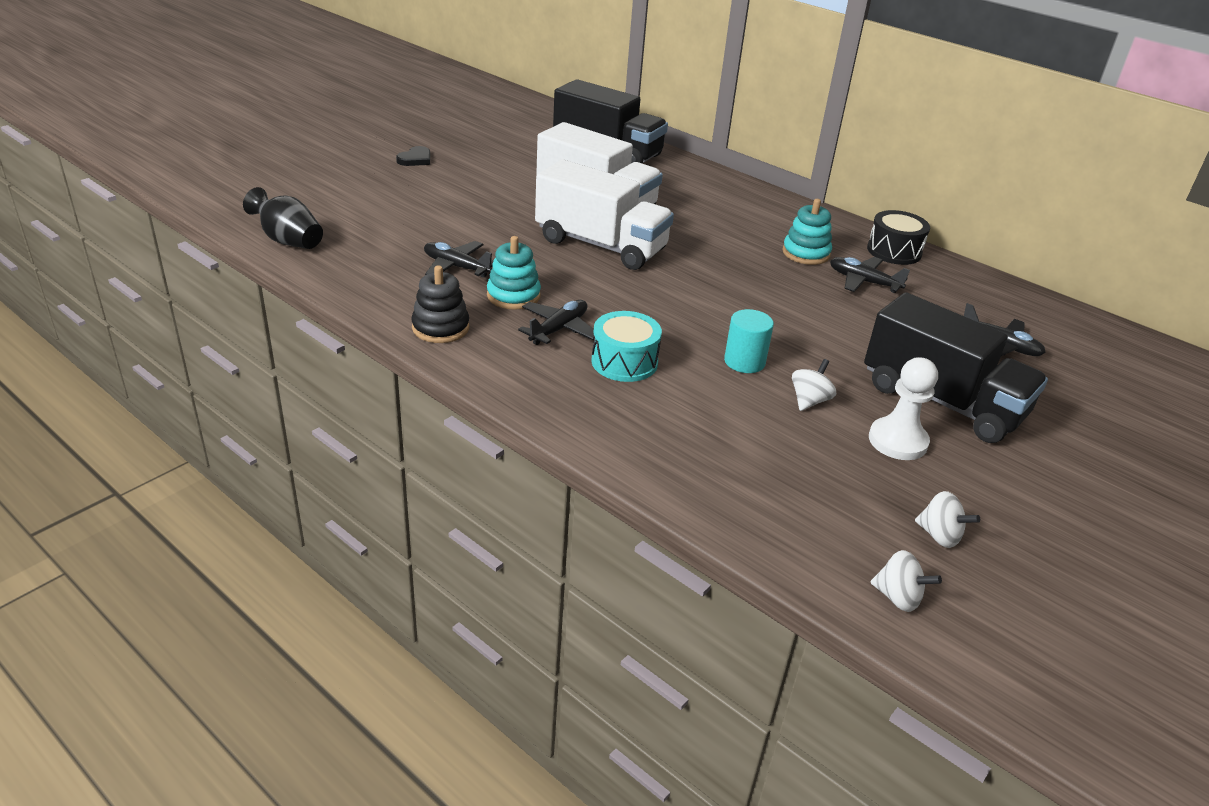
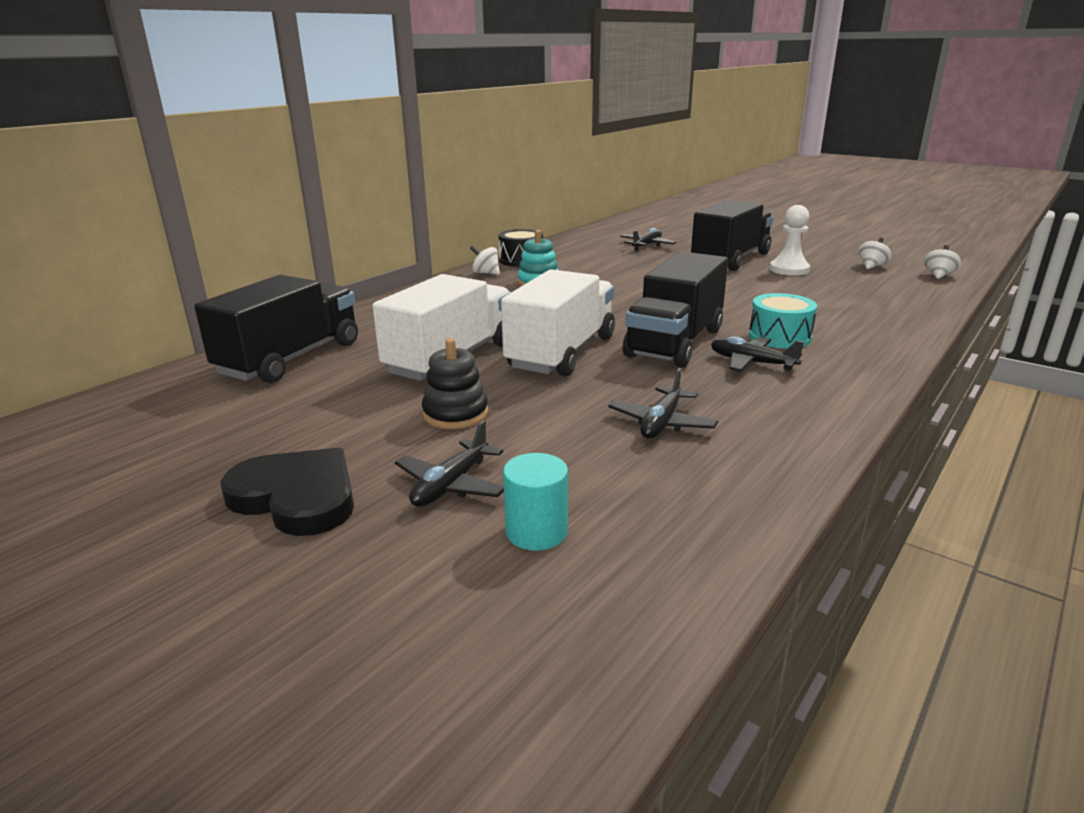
camera: 90 degrees left, 10 degrees down
(288, 241) = (667, 577): black vase -> none
(415, 159) = (297, 496): black heart -> black heart, size x1.96
(440, 328) = (807, 418): black stacking toy -> black stacking toy (455, 414)
(513, 296) = (704, 387): turquoise stacking toy -> none
(616, 300) = (674, 342): none -> black truck
(744, 361) = (735, 301): turquoise cylinder -> turquoise cylinder (536, 531)
(809, 401) = (768, 286): white spinning top -> white spinning top (486, 273)
(863, 282) = (579, 269): black plane -> black plane (451, 485)

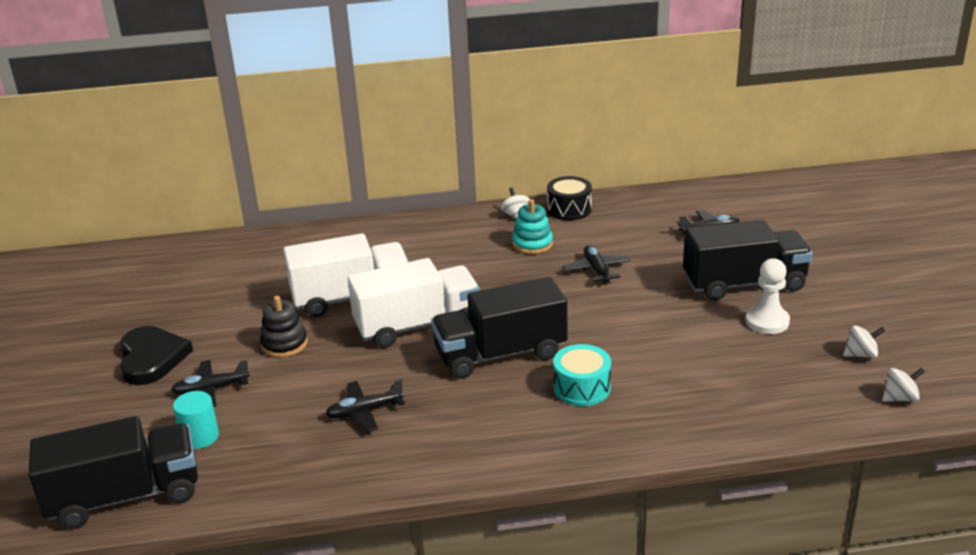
camera: 45 degrees right, 5 degrees up
(291, 359) = (278, 254): black truck -> black truck (125, 496)
(751, 363) = (510, 399): black plane -> black plane (596, 270)

